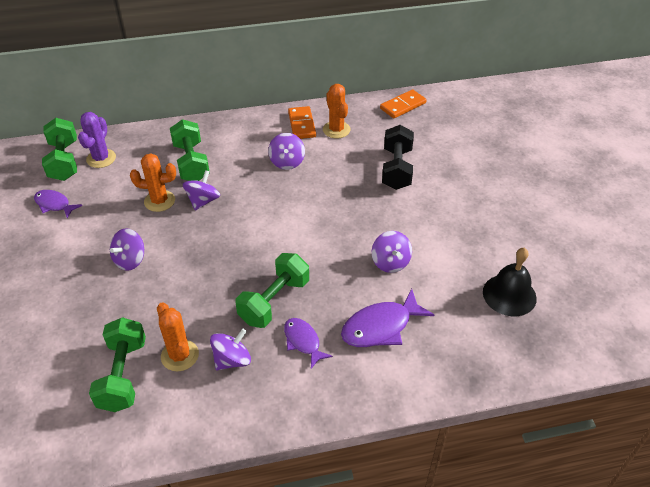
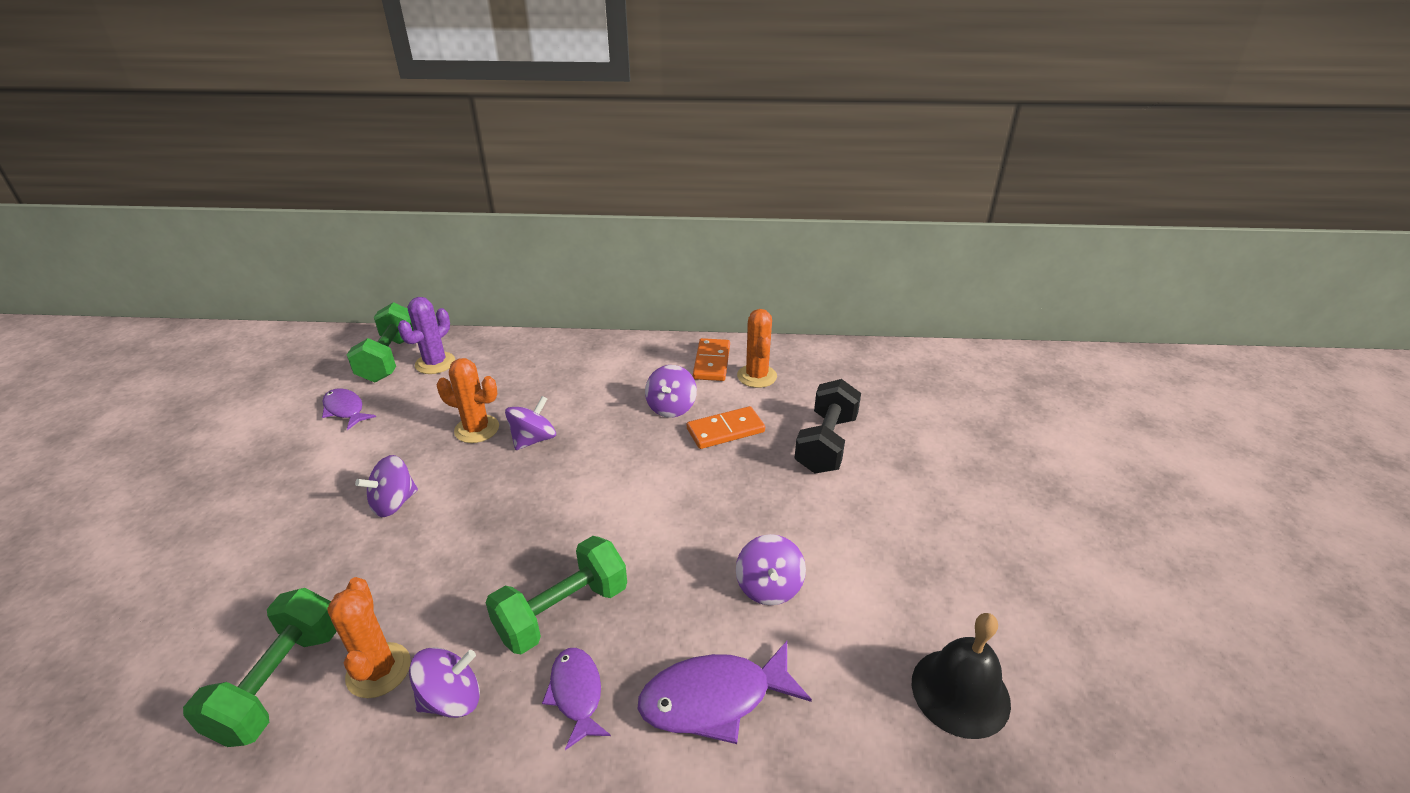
camera: 15 degrees right, 10 degrees down
(191, 163) = (543, 387): green dumbbell -> none
(403, 106) = (862, 359): orange domino -> orange domino (725, 430)

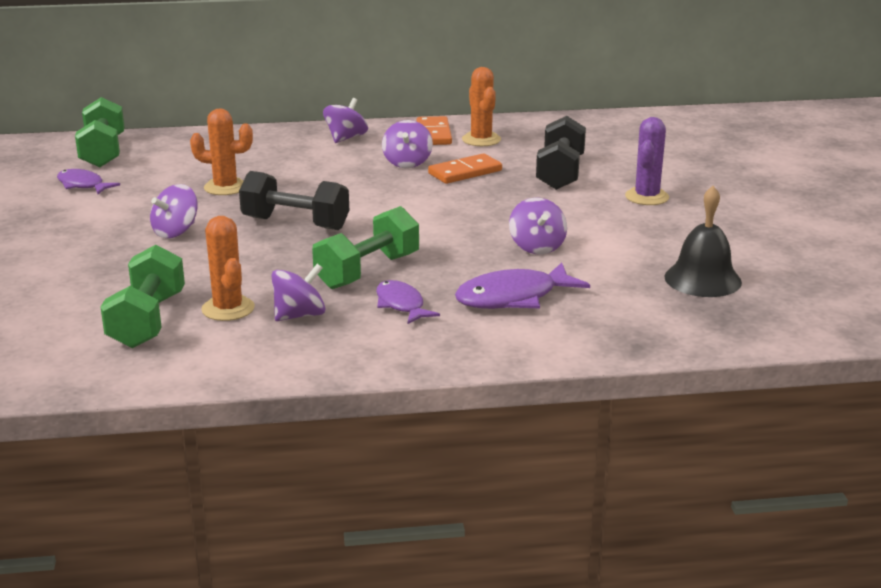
camera: 10 degrees left, 10 degrees down
(435, 363) = (153, 152): purple cactus -> purple cactus (647, 197)
(520, 503) = (295, 223): none -> black dumbbell
(533, 439) = (285, 189): purple spinning top -> purple spinning top (346, 138)

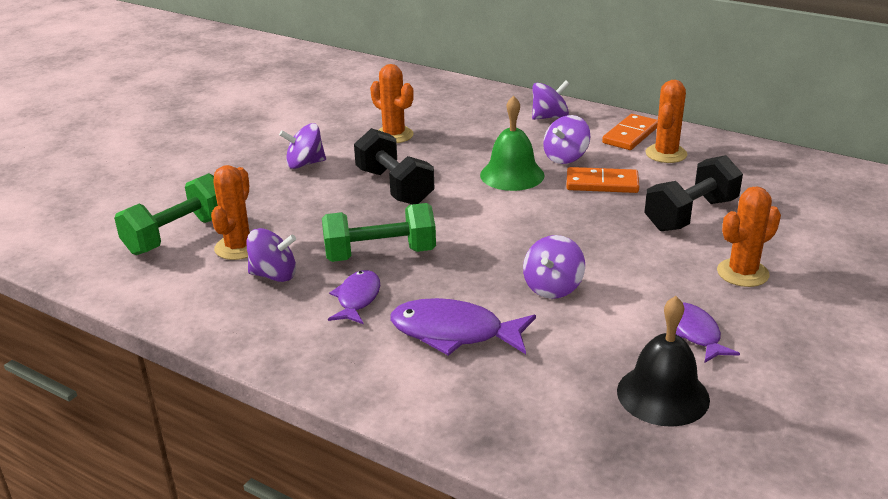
camera: 40 degrees right, 5 degrees up
(83, 185) = (306, 102): purple fish -> purple fish (695, 333)
(103, 152) = (358, 77): green dumbbell -> none
(383, 186) = (512, 175): none -> green bell
(647, 197) = (742, 273): purple cactus -> orange cactus

